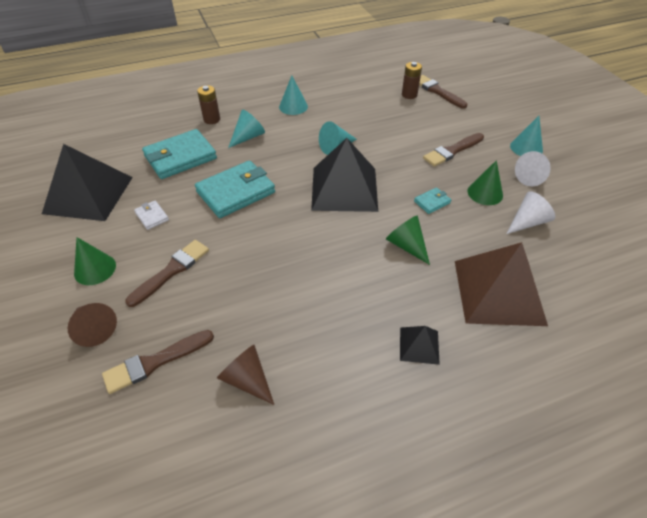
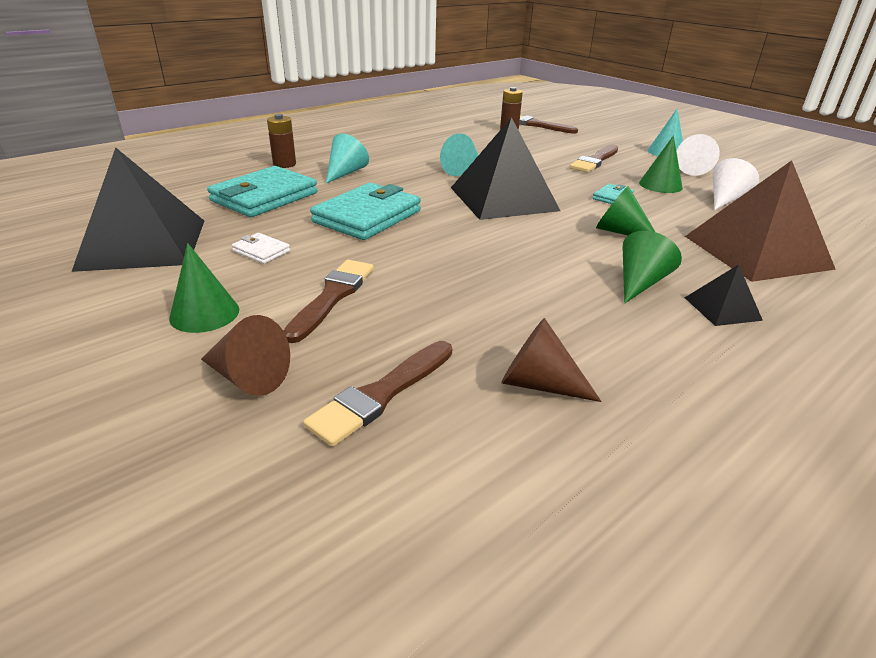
camera: 20 degrees left, 15 degrees down
(293, 106) = (383, 147): turquoise cone -> none
(379, 305) = (640, 283): none -> green cone

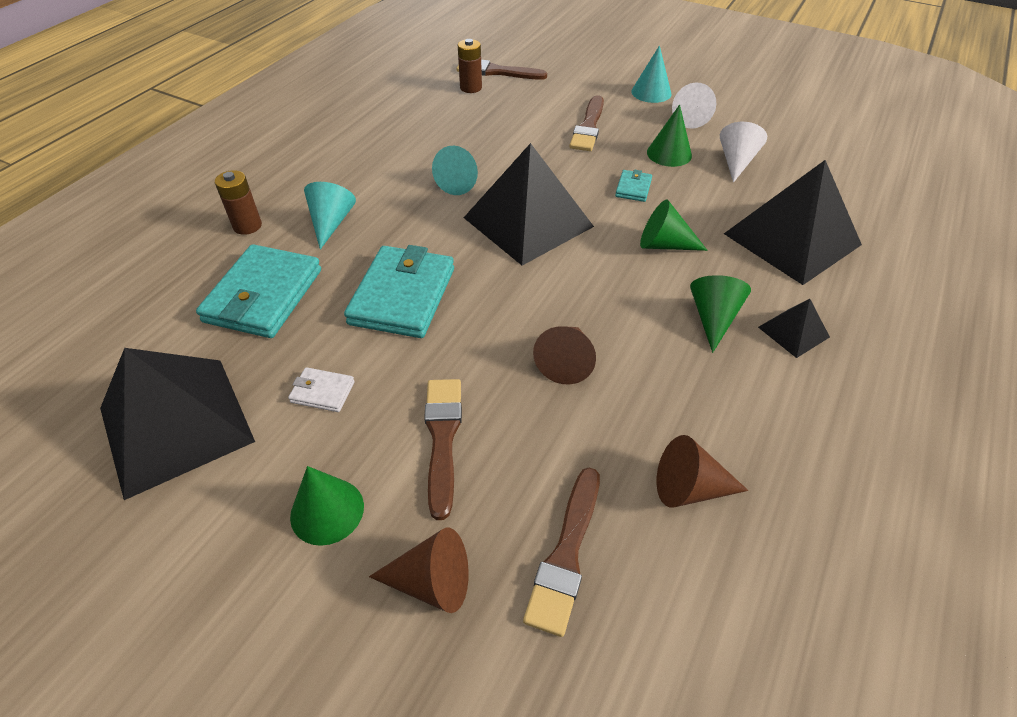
camera: 20 degrees left, 15 degrees up
(476, 278) = (566, 362): none -> brown cone
(757, 252) = (792, 239): brown pyramid -> black pyramid

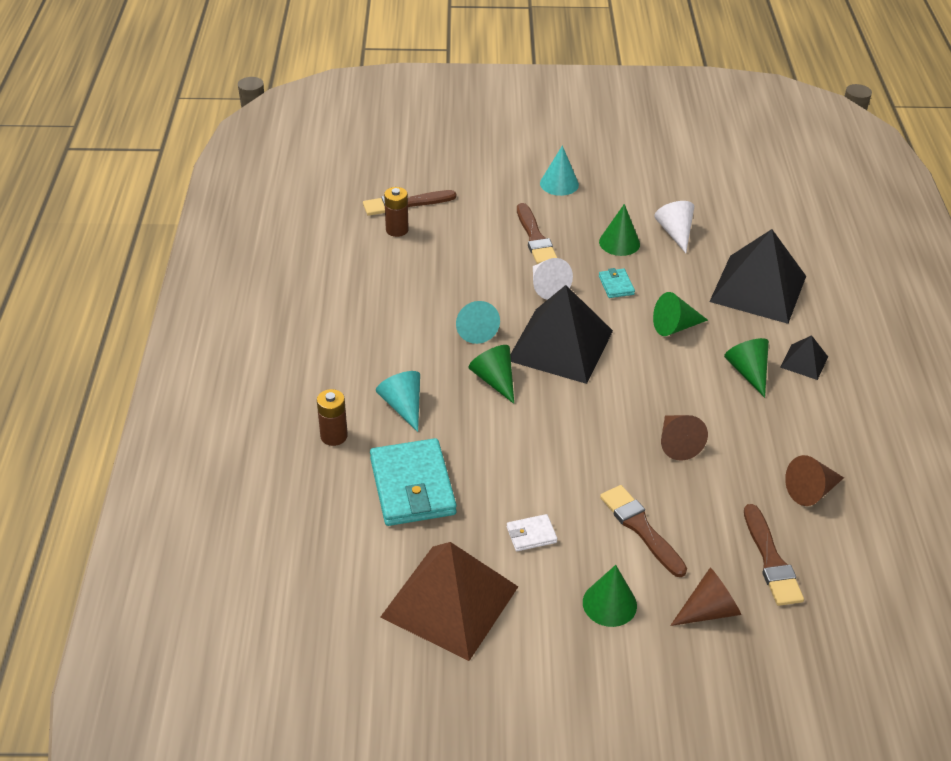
camera: 30 degrees left, 5 degrees down
(175, 424) = (449, 601): black pyramid -> brown pyramid
(402, 296) = (520, 443): turquoise wallet -> none
(435, 230) = (495, 380): none -> green cone
(689, 118) = (609, 201): white cone -> white cone (547, 287)

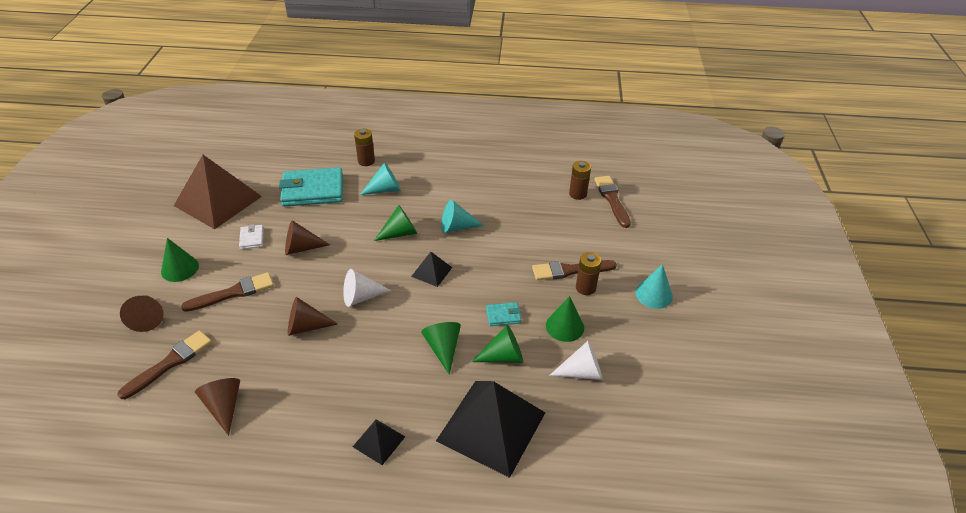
camera: 95 degrees right, 0 degrees up
(541, 475) = (301, 248): none -> brown cone
(547, 287) = (504, 271): white cone -> white cone (361, 297)
(560, 228) = (585, 288): none -> brown battery
(560, 345) = (431, 272): black pyramid -> black pyramid, size x0.45
(748, 372) = (374, 392): green cone -> green cone (503, 356)
(771, 560) = (170, 363): brown brush -> brown brush turned 135 degrees clockwise

